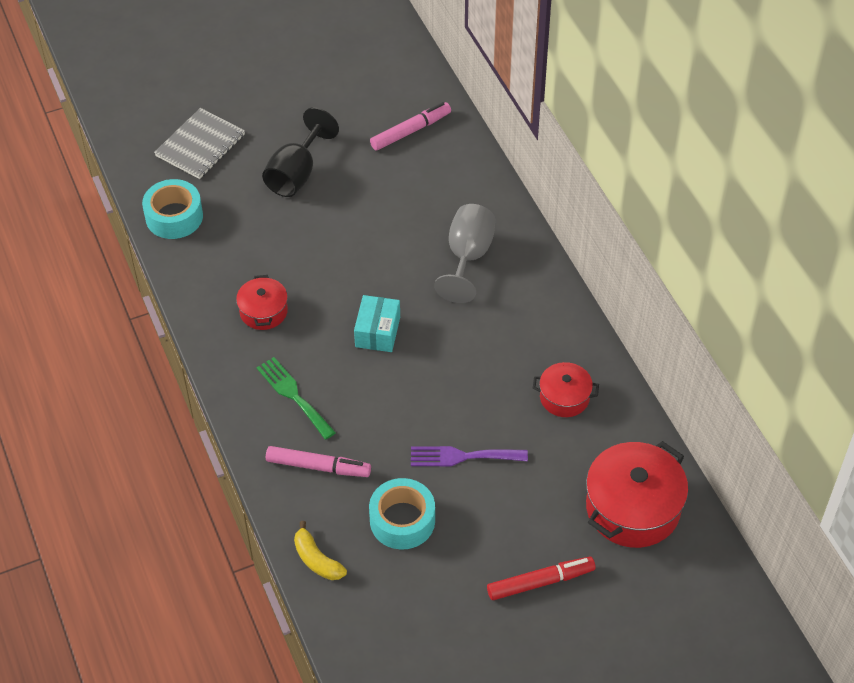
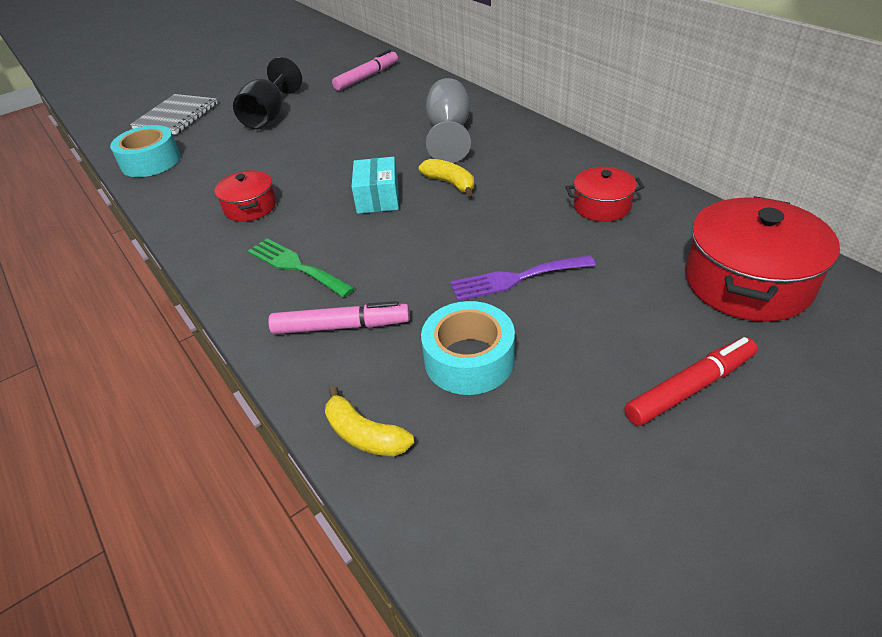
camera: 10 degrees left, 10 degrees down
(446, 331) = (450, 183): none -> yellow banana

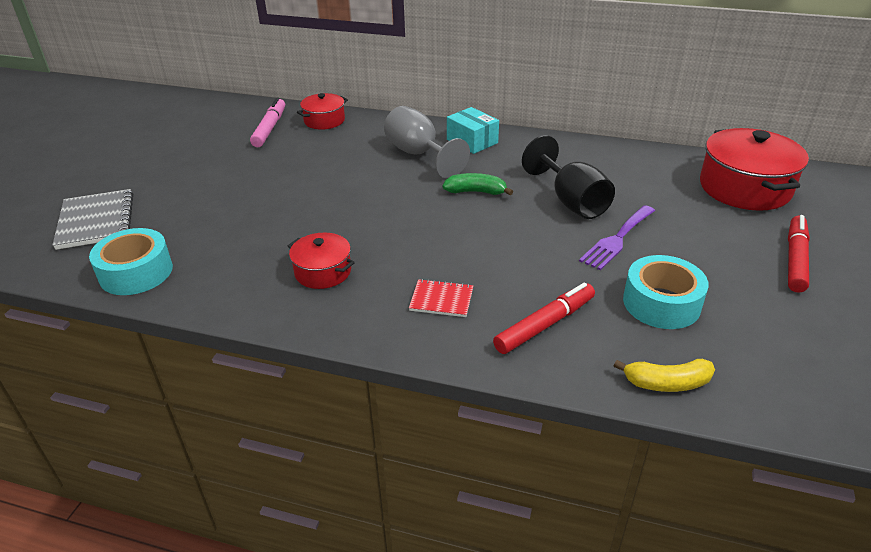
camera: 40 degrees left, 5 degrees down
(269, 116) = (215, 189): black goblet -> black goblet (571, 201)
(296, 266) = (441, 300): green fork -> red notebook
(340, 326) = (544, 325): pink marker -> red marker
(378, 198) = (432, 223): turquoise box -> turquoise box (472, 141)
(450, 183) = (476, 192): yellow banana -> green banana
(602, 206) = (604, 172): red pot -> red pot (324, 121)

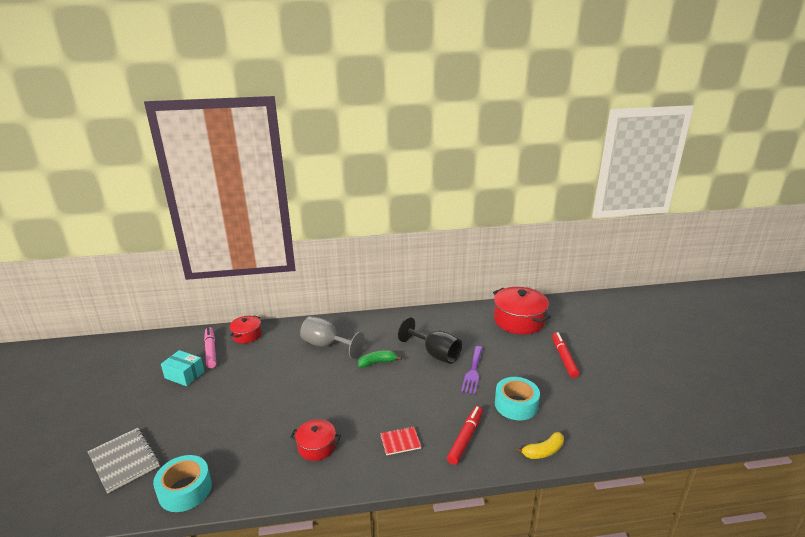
camera: 25 degrees left, 10 degrees down
(472, 141) = (354, 327): turquoise box -> turquoise box (184, 375)

